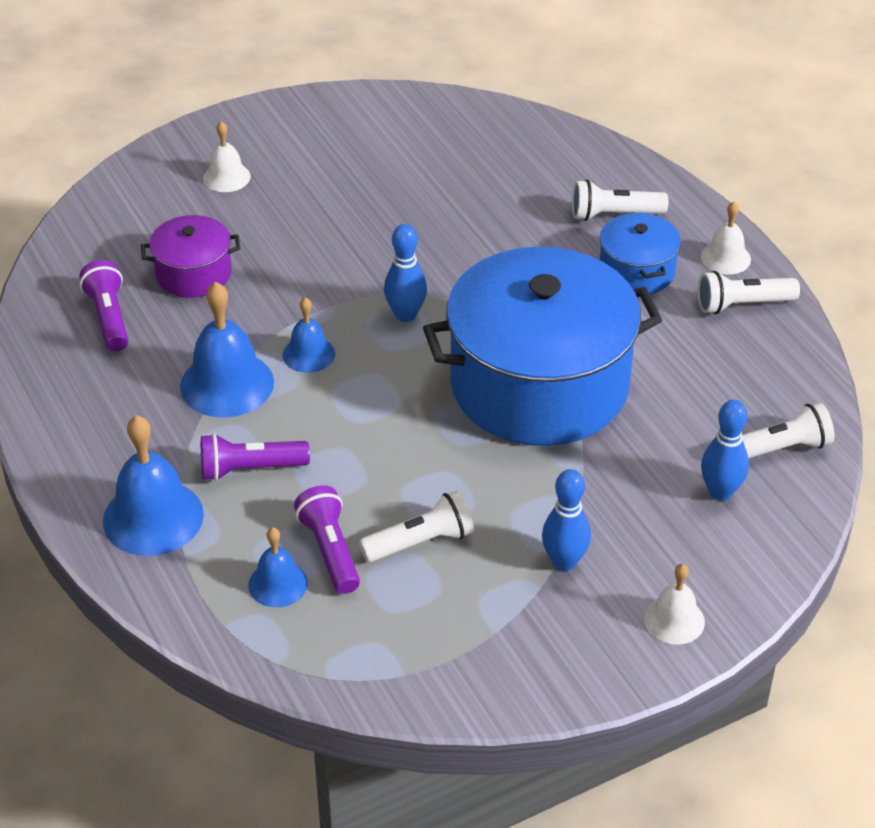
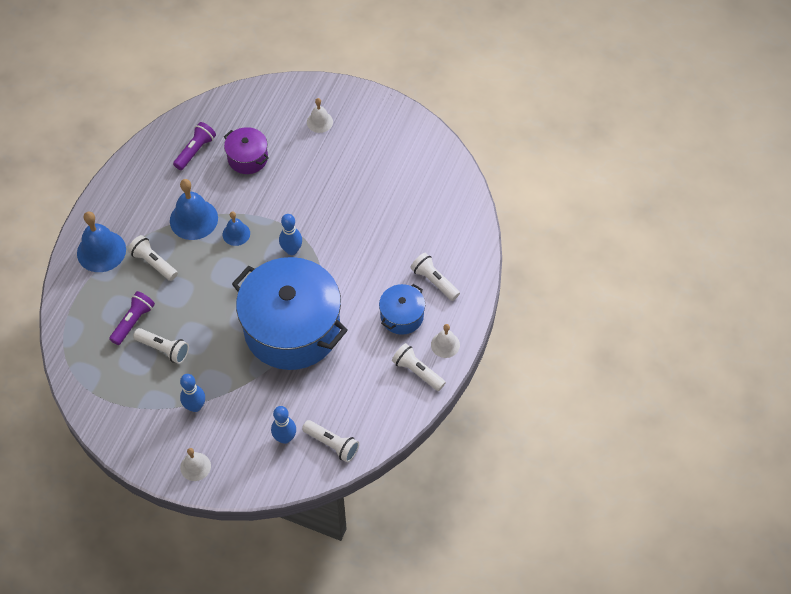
camera: 50 degrees right, 15 degrees up
(250, 469) = (153, 263): purple flashlight -> white flashlight
(278, 584) = (102, 317): blue bell -> none

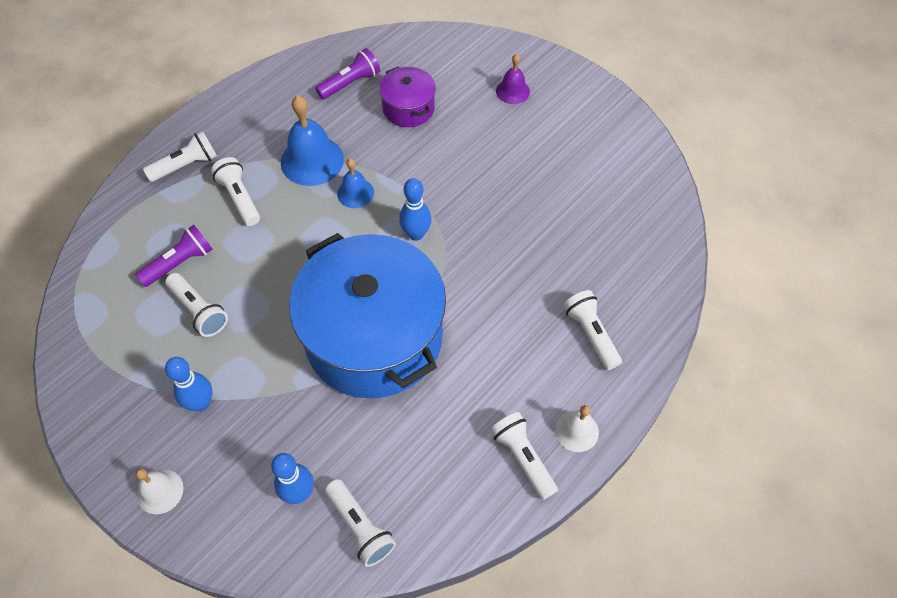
camera: 20 degrees right, 0 degrees up
(101, 251) = (186, 165): blue bell -> white flashlight
(319, 122) = (512, 91): white bell -> purple bell
(402, 316) = (529, 368): blue pot -> none

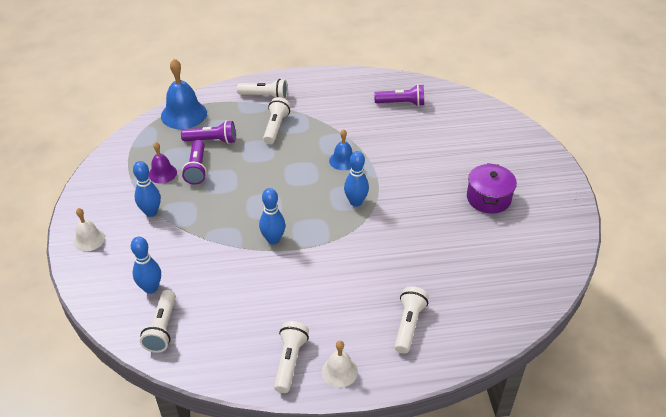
camera: 40 degrees right, 15 degrees down
(199, 310) = (197, 168): white flashlight -> purple flashlight
(312, 160) = (336, 130): blue bell -> blue bell (184, 114)
(374, 337) = (273, 239): blue pot -> blue bowling pin
(408, 108) = (423, 134): purple pot -> purple pot (488, 198)
(512, 91) = (504, 160): purple bell -> purple bell (162, 173)

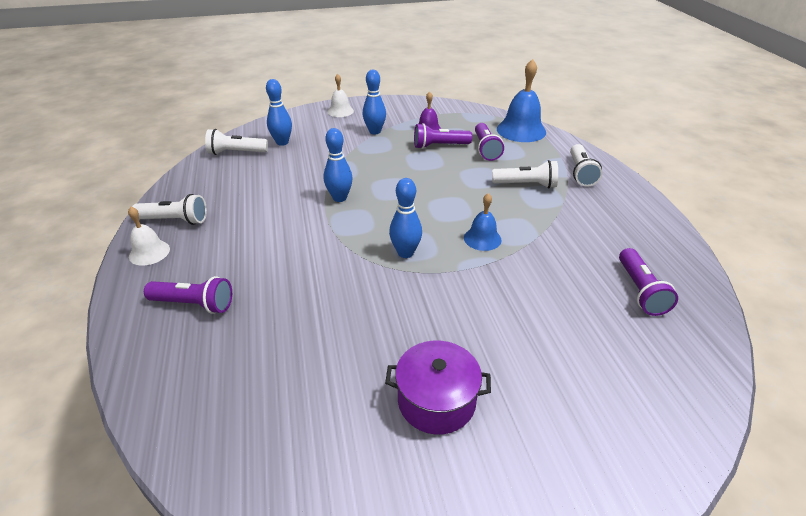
camera: 85 degrees right, 5 degrees down
(408, 325) = (194, 304): white flashlight -> purple flashlight

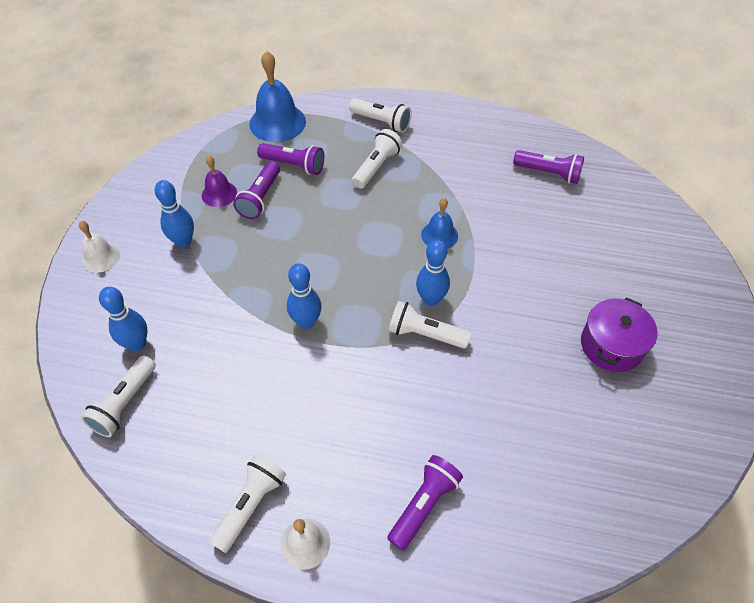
camera: 65 degrees left, 15 degrees up
(365, 259) = (425, 334): none -> white flashlight

